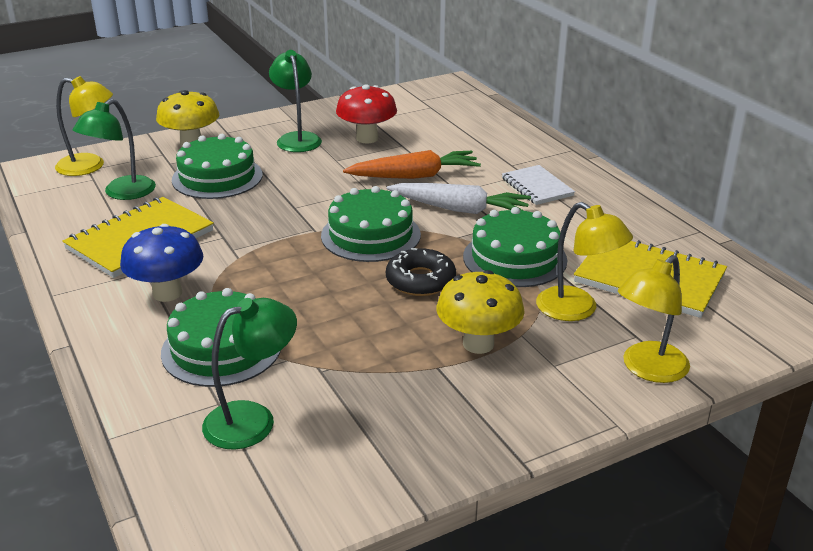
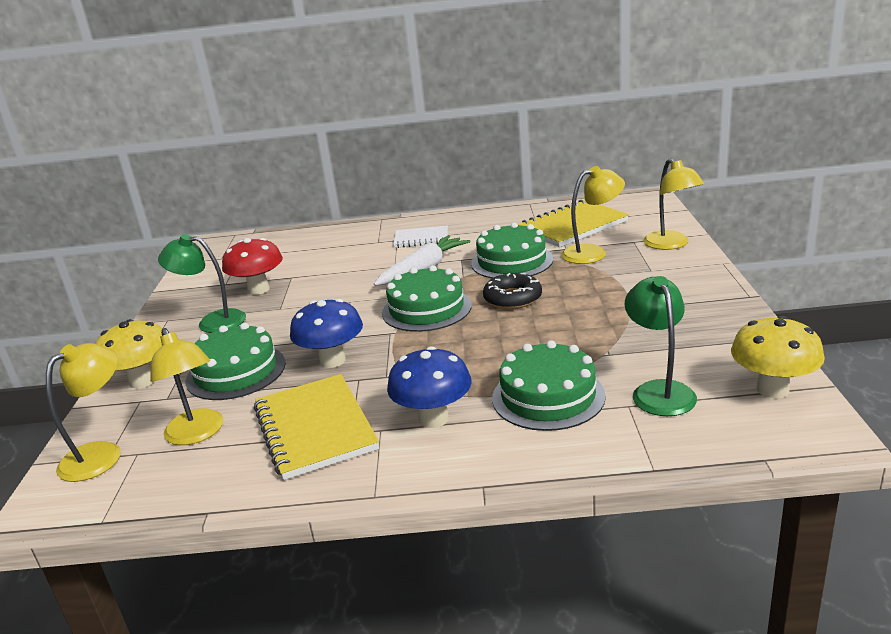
camera: 60 degrees left, 5 degrees down
(122, 193) = (197, 434): green lamp -> yellow lamp
(250, 215) = (332, 360): none -> blue mushroom
(414, 176) = (351, 279): orange carrot -> none
(478, 344) = (611, 290): yellow mushroom -> yellow mushroom (772, 389)

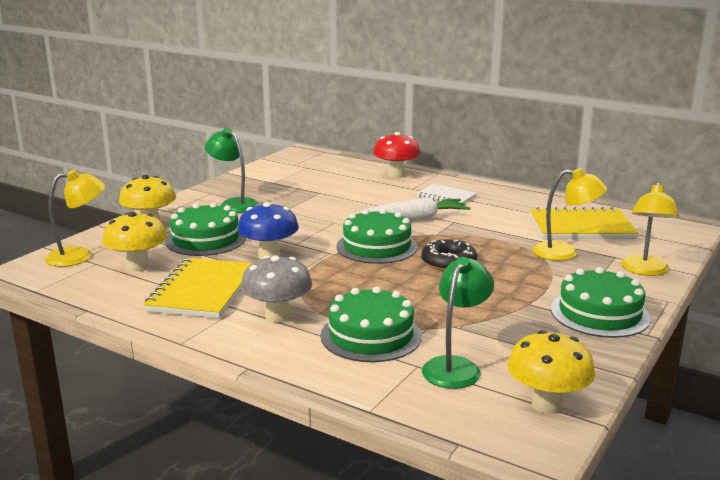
camera: 30 degrees right, 5 degrees down
(197, 434) = (138, 266): yellow lamp -> yellow mushroom
(258, 289) = (288, 193): red mushroom -> red mushroom (396, 175)
(434, 419) = (278, 316): blue mushroom -> grey mushroom
(512, 261) = (489, 236): green cake -> green cake (599, 313)

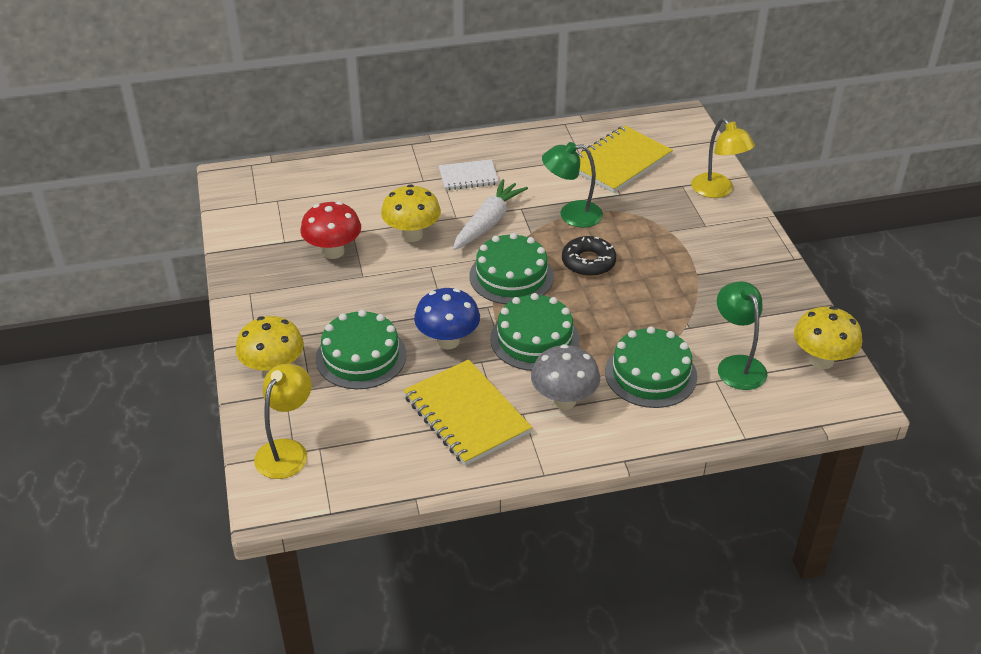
camera: 45 degrees left, 20 degrees up
(138, 266) = (364, 426): yellow mushroom -> yellow mushroom (412, 235)
(234, 204) = (301, 295): green lamp -> green lamp (571, 215)
(396, 175) = (379, 167): red mushroom -> red mushroom (333, 252)
(565, 253) = (647, 201): yellow lamp -> none
(599, 313) = (747, 256): green cake -> green cake (534, 339)

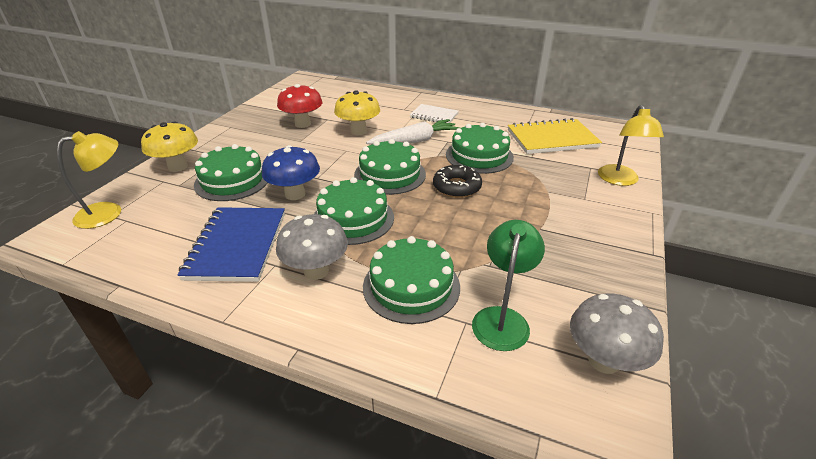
camera: 35 degrees right, 5 degrees down
(466, 414) = (237, 245): yellow notebook -> blue notebook
(571, 215) = (479, 156): green lamp -> green cake
(821, 360) = (603, 360): yellow mushroom -> grey mushroom

